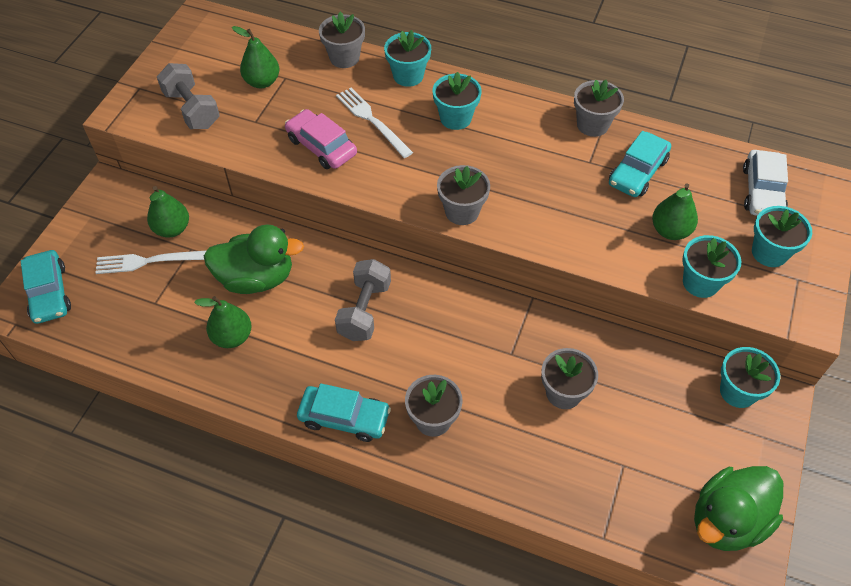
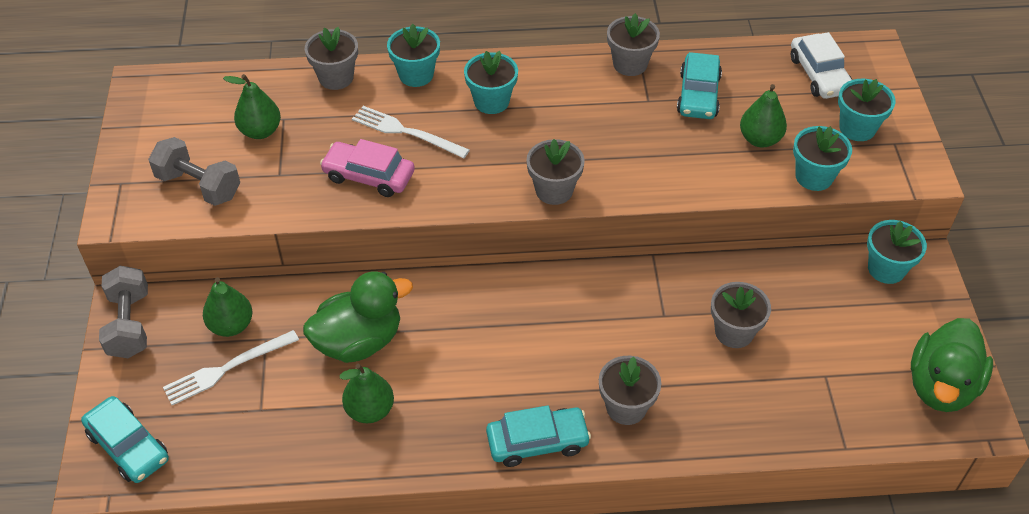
camera: 25 degrees left, 5 degrees down
(365, 310) = (494, 330): grey dumbbell -> grey dumbbell (130, 324)

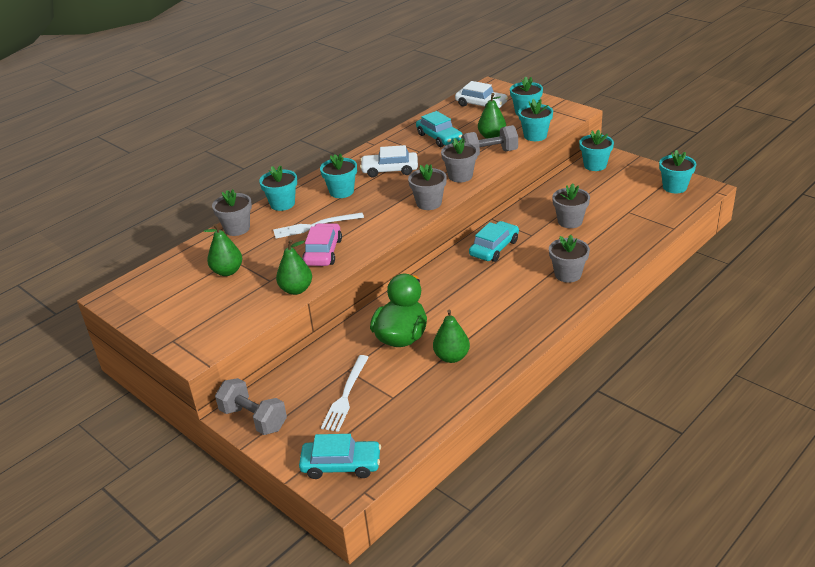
camera: 40 degrees left, 15 degrees down
(199, 186) = (227, 312): grey dumbbell -> grey dumbbell (490, 154)
(231, 325) = (318, 378): green pear -> green pear (296, 289)
(369, 176) = (323, 252): pink car -> pink car turned 120 degrees clockwise
(537, 442) = (550, 312): turquoise car -> turquoise car (494, 248)
(579, 106) = (390, 170): none -> white car
(630, 64) = (389, 144): grey flower pot -> grey flower pot (460, 176)
(941, 386) = (674, 187): green duck -> turquoise flower pot

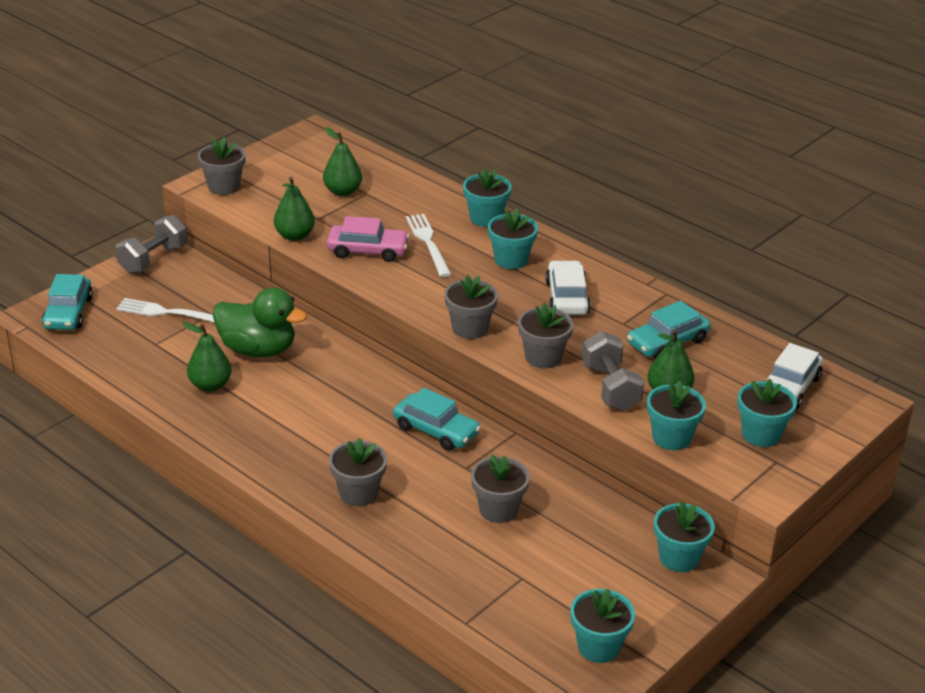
camera: 85 degrees right, 0 degrees up
(237, 229) = (432, 191): grey flower pot -> grey flower pot (224, 187)

